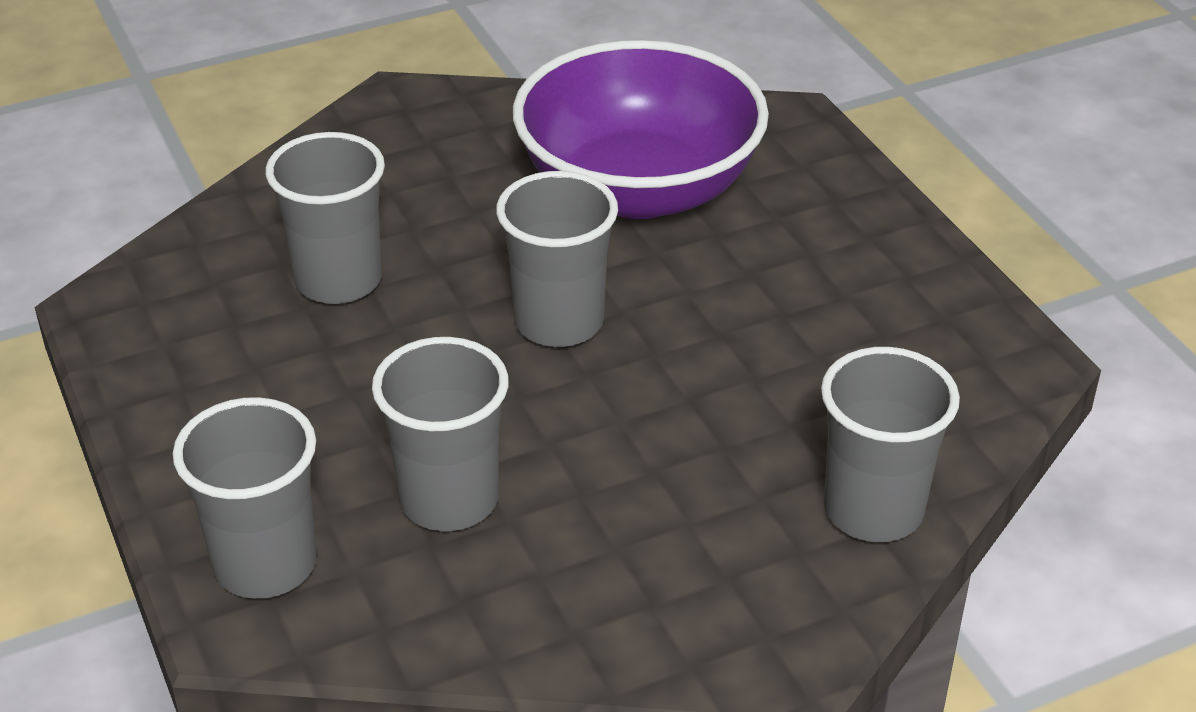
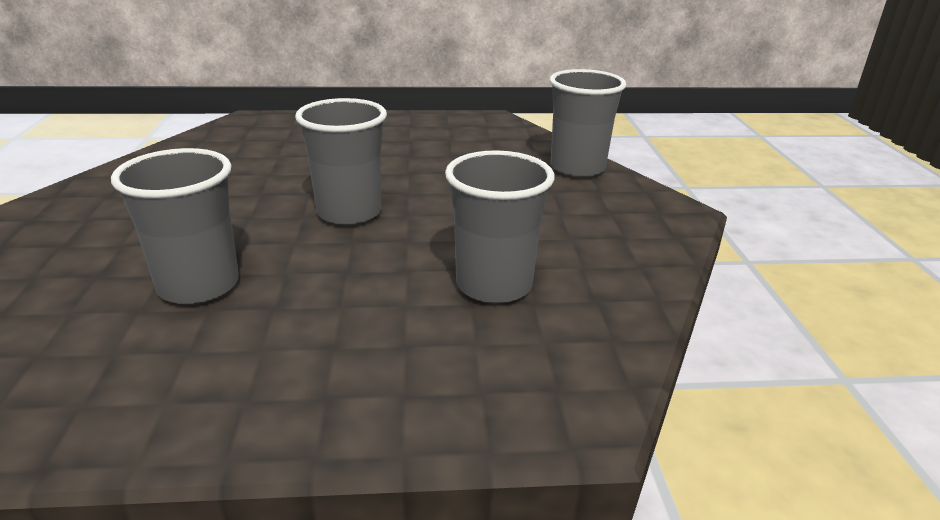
camera: 70 degrees left, 10 degrees down
(265, 564) = (518, 386): grey cup -> none
(638, 189) = (251, 165): purple bowl -> none

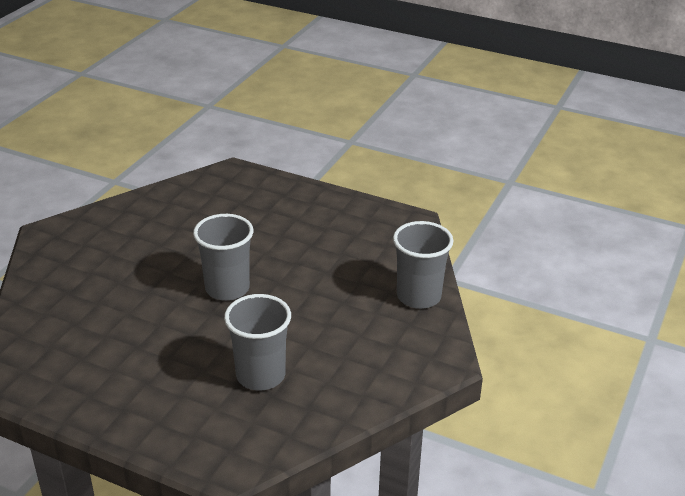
camera: 30 degrees right, 5 degrees up
(199, 286) = (110, 318): grey cup -> none

